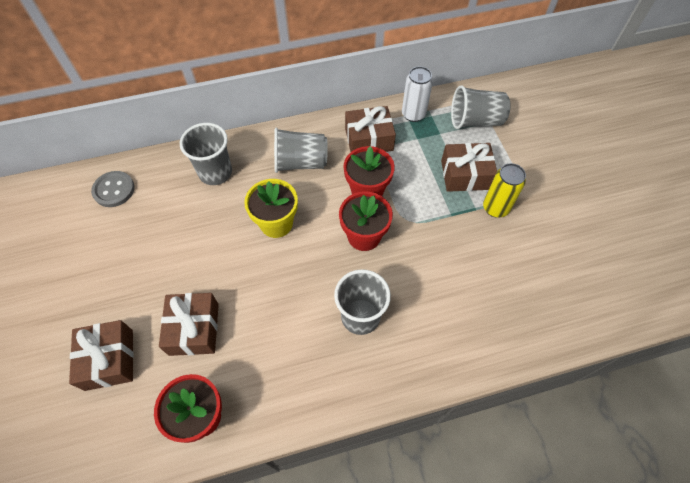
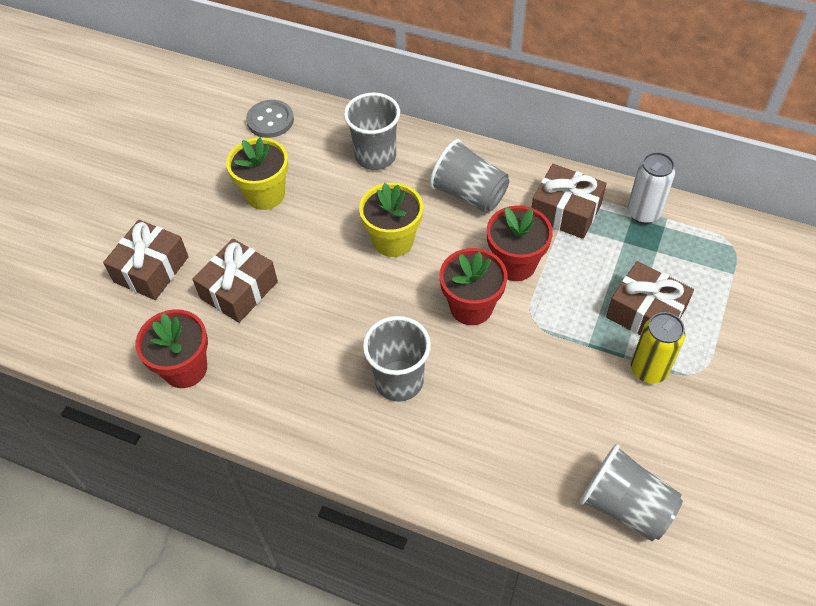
camera: 40 degrees right, 5 degrees down
(155, 246) = (265, 194): none -> yellow flower pot
(475, 121) = (715, 261): grey cup -> grey cup (625, 505)

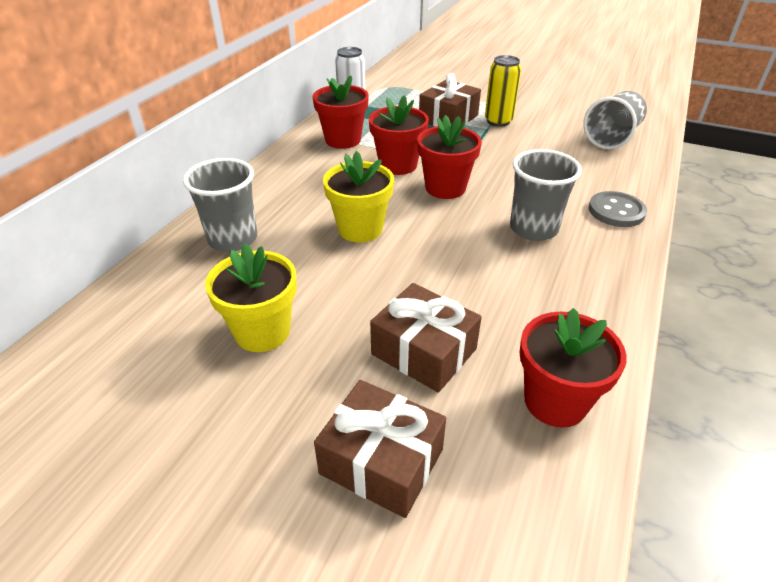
camera: 90 degrees left, 15 degrees down
(270, 120) = (119, 331): grey button -> grey button (616, 211)
(469, 194) = (309, 183): grey cup -> none
(565, 211) = (343, 140): brown gift -> red flower pot

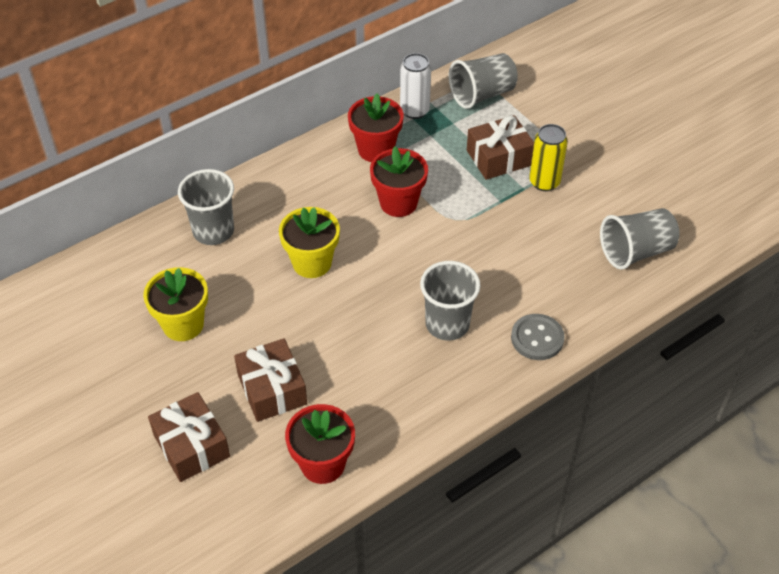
camera: 30 degrees right, 10 degrees up
(395, 91) = (482, 94): none -> grey cup
(445, 188) = (416, 248): red flower pot -> none

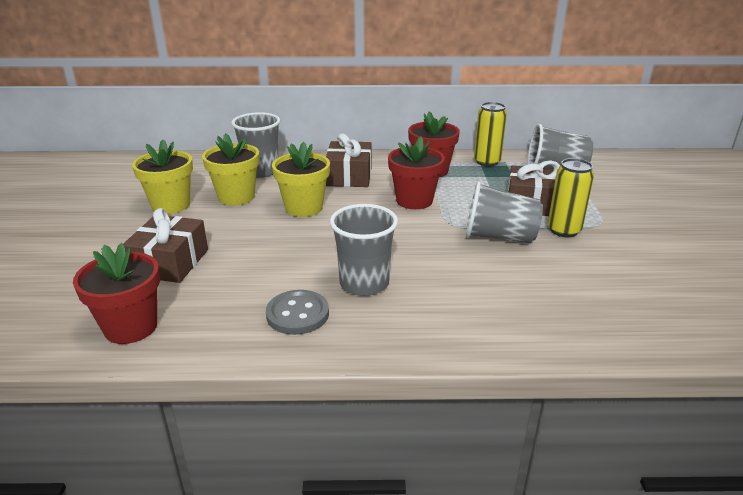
camera: 35 degrees right, 20 degrees down
(191, 446) = (67, 269): brown gift -> brown gift (349, 176)
(233, 281) = (236, 197): none -> yellow flower pot
(414, 111) = (487, 162): white can -> yellow can
(537, 338) = (440, 330): grey button -> grey button (297, 314)
(636, 251) = (623, 309): grey cup -> grey cup (499, 237)

